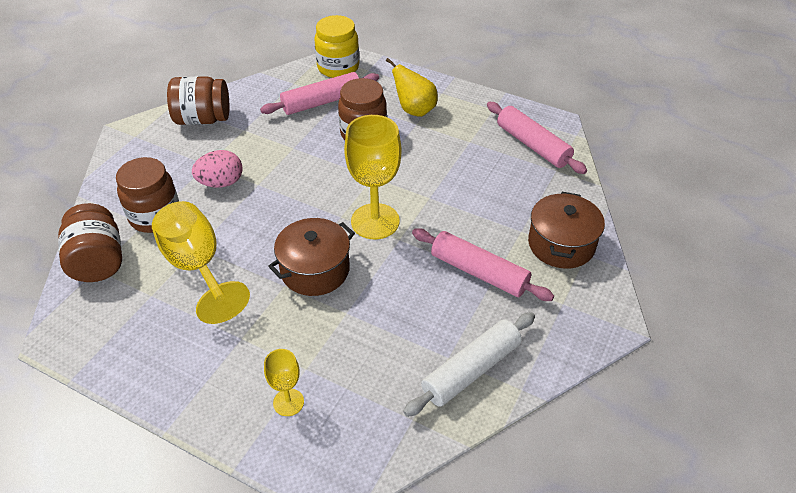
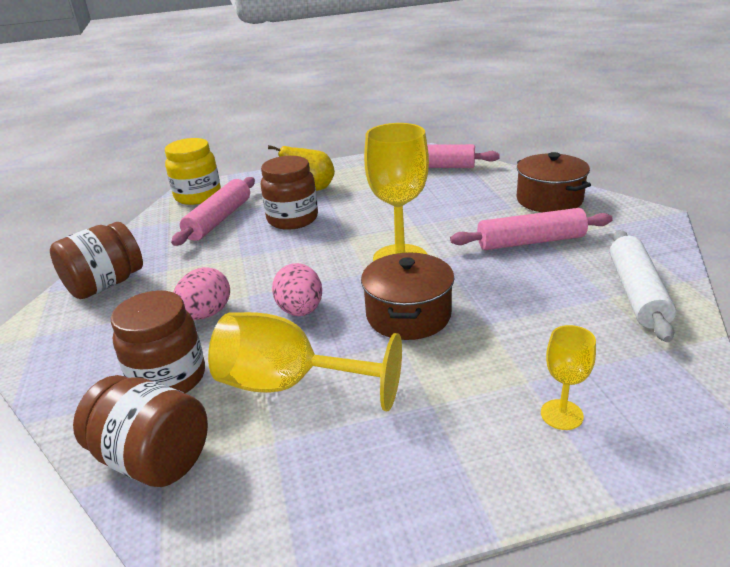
camera: 40 degrees left, 15 degrees down
(267, 219) = (300, 311): none -> pink egg

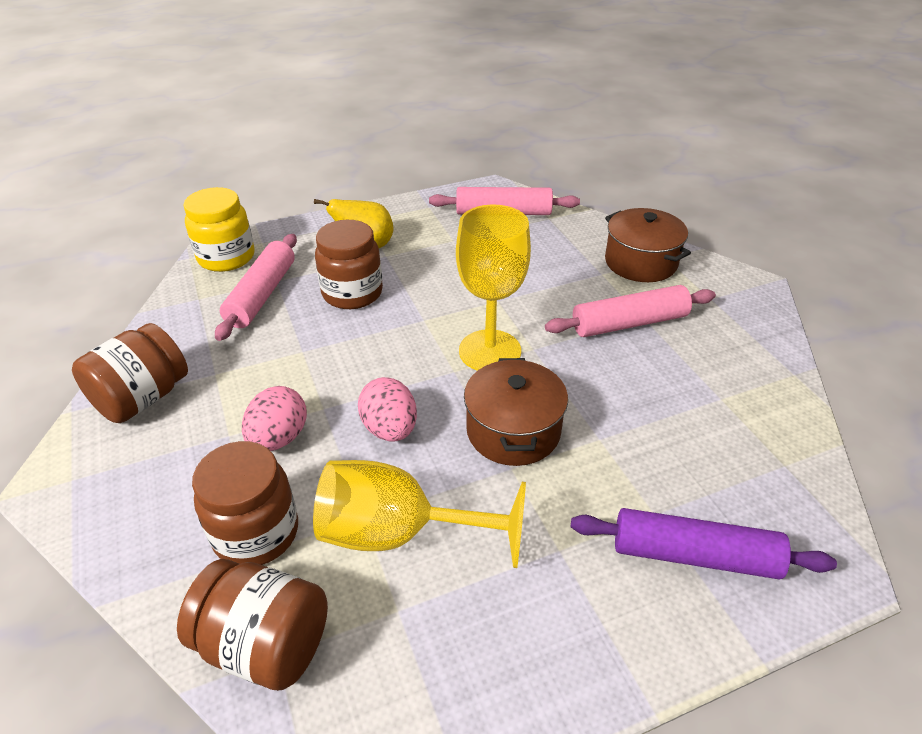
camera: 10 degrees left, 10 degrees up
(561, 414) = (694, 555): yellow goblet -> purple rolling pin
(637, 293) = (749, 392): white rolling pin -> none

